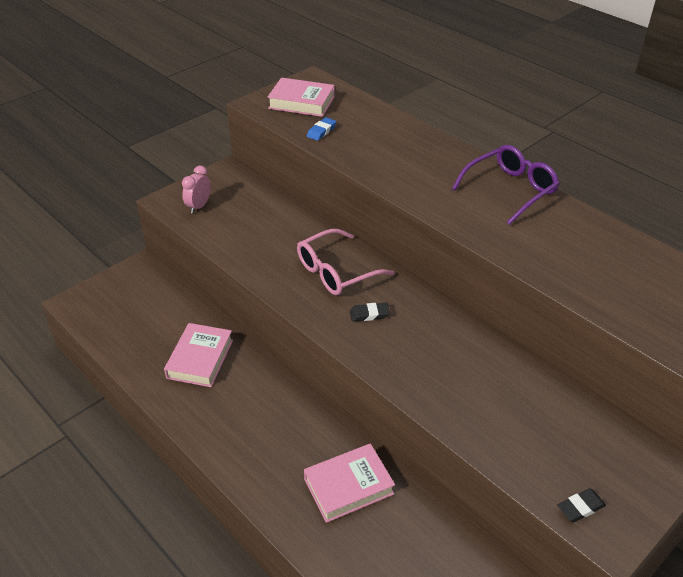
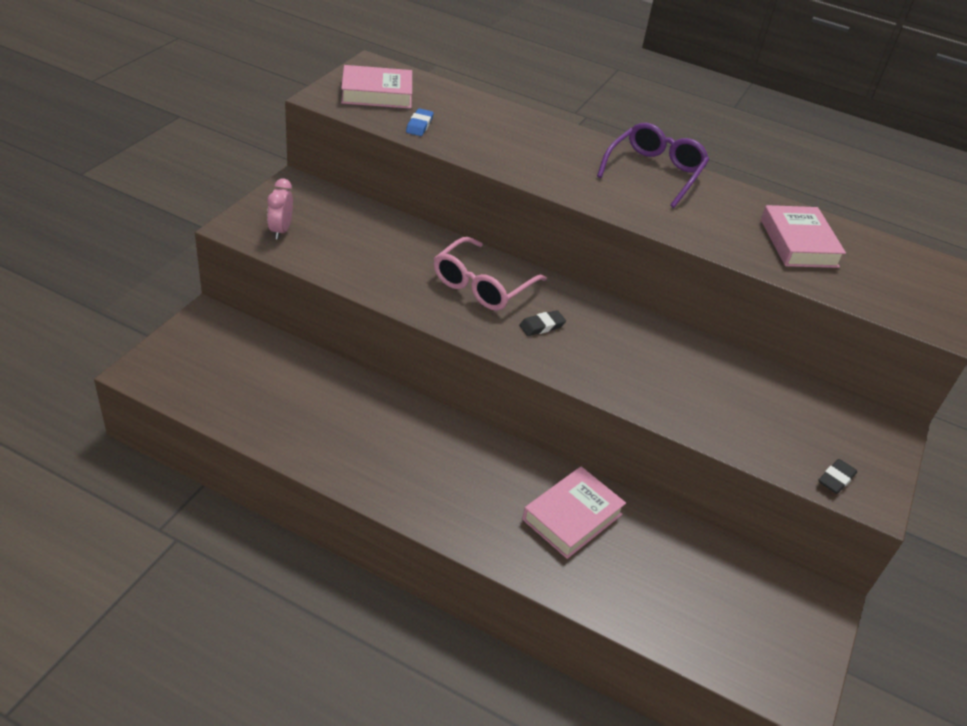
camera: 25 degrees left, 0 degrees up
(200, 359) = (338, 412): pink book -> pink book (798, 243)

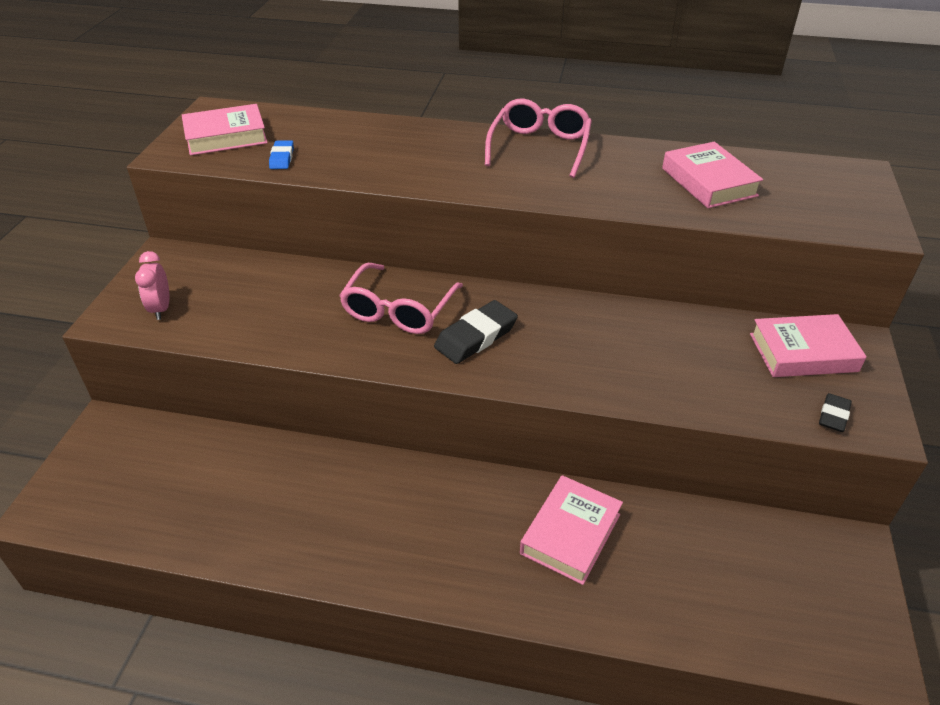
camera: 10 degrees left, 0 degrees up
(542, 326) = (476, 337): black eraser -> black eraser, size x1.74
(654, 172) = (539, 147): purple glasses -> pink glasses
(835, 420) = (803, 352): none -> pink book

